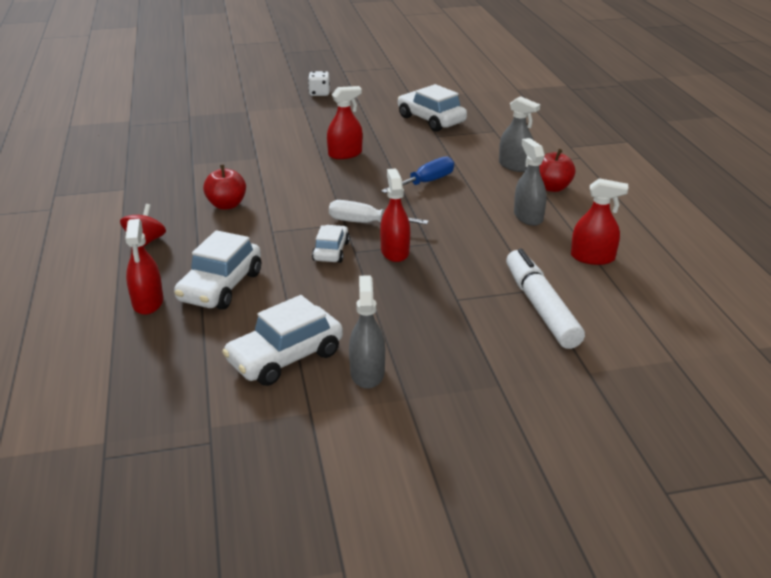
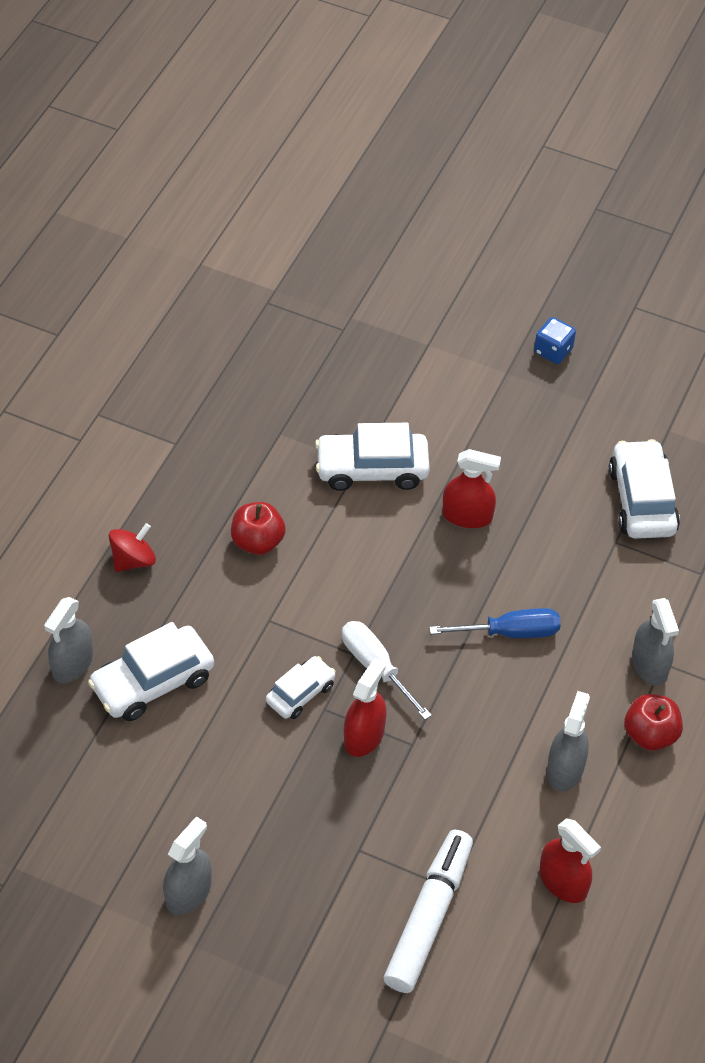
camera: 35 degrees right, 20 degrees up
(148, 302) = (72, 663): red spray bottle -> grey spray bottle
(285, 357) = (135, 823): white car -> white car (372, 469)
(319, 93) = (553, 351): white dice -> blue dice

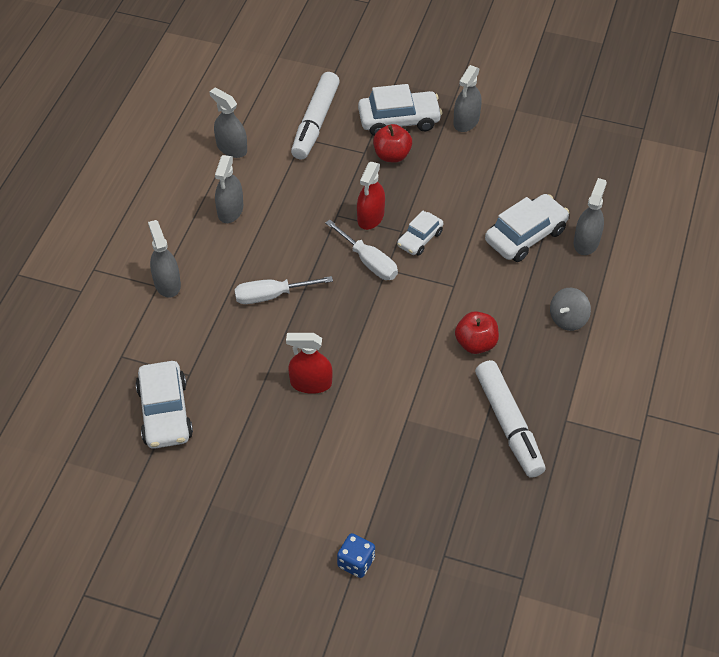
camera: 175 degrees right, 0 degrees up
(133, 560) = (568, 319): red spinning top -> grey spinning top
(242, 446) = (508, 424): none -> white marker
(372, 469) = (395, 415): white car -> white car (399, 120)
(510, 632) = (272, 295): blue screwdriver -> white screwdriver
(553, 351) = (241, 555): blue dice -> blue dice (356, 562)
(563, 882) = (231, 148): red spray bottle -> grey spray bottle
(650, 735) = (170, 237): red apple -> red apple (392, 155)

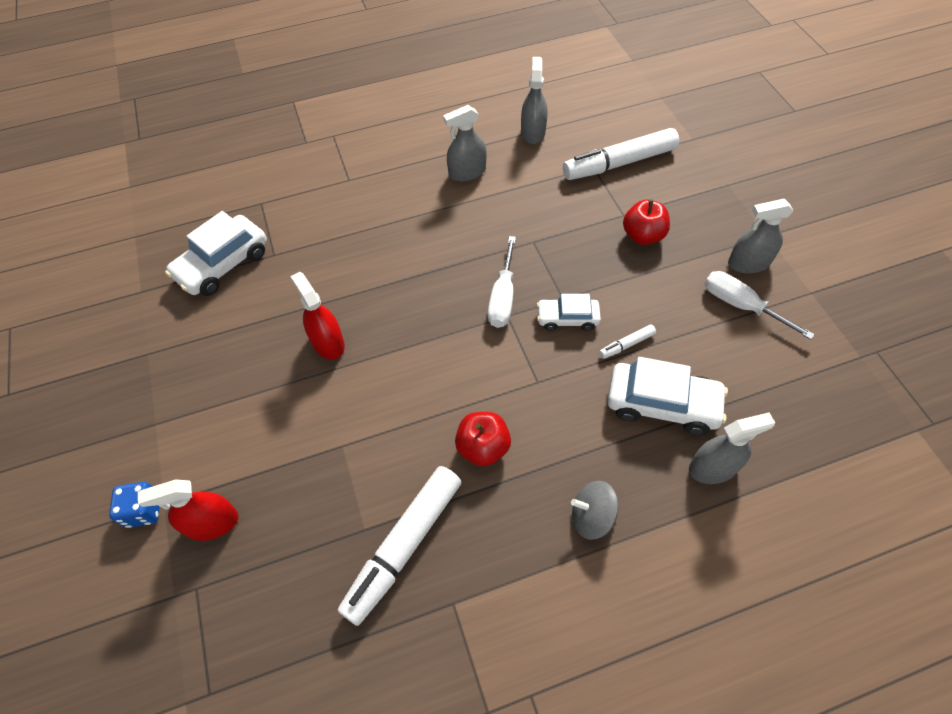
camera: 55 degrees right, 5 degrees up
(167, 283) = (356, 183): grey spray bottle -> none
(272, 295) = (402, 255): white screwdriver -> white screwdriver (741, 306)
(370, 217) = (555, 266): red spray bottle -> red spray bottle (212, 523)
(399, 120) = (689, 215): white car -> none
(468, 223) = (626, 345): none -> white marker

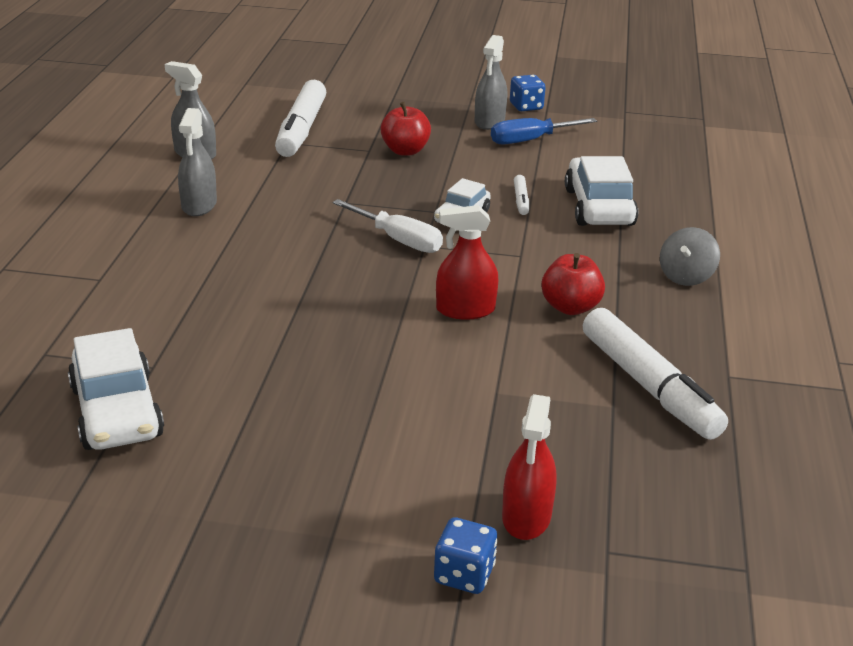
camera: 65 degrees left, 25 degrees down
(328, 342) = (342, 363): red spray bottle -> red spray bottle (465, 310)
(662, 404) = (599, 207): white car -> white car turned 45 degrees counterclockwise
(713, 468) = (678, 208): grey spray bottle -> none
(741, 306) = (531, 140): white screwdriver -> blue screwdriver
(804, 275) = (526, 106): none -> blue dice

